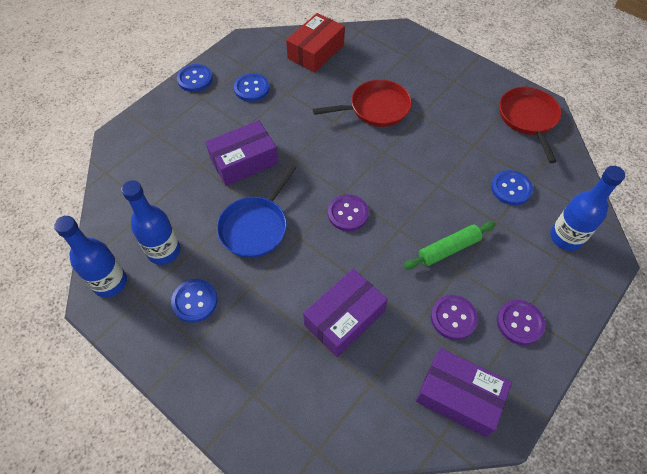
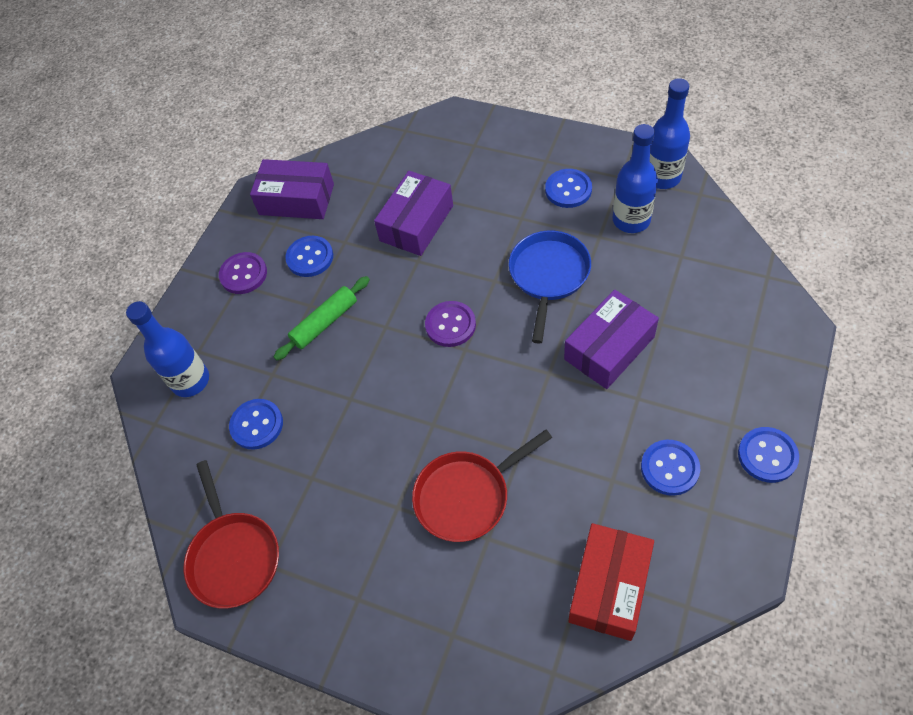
camera: 170 degrees right, 0 degrees up
(453, 318) = (310, 257): purple button -> blue button

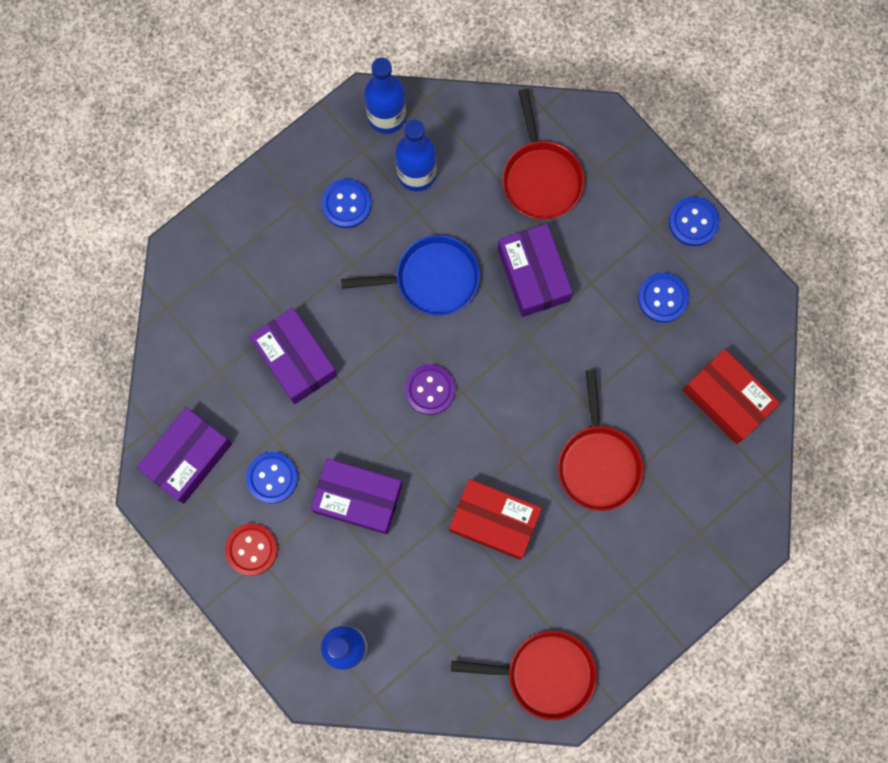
camera: 70 degrees left, 20 degrees up
(243, 274) = (251, 549): purple button -> red button
(257, 425) = (430, 605): blue button -> none
(325, 323) = (358, 498): green rolling pin -> purple box
(360, 435) = (494, 521): none -> red box
(548, 276) = (431, 279): blue pan -> blue pan turned 135 degrees clockwise
(703, 307) = (541, 177): none -> red pan

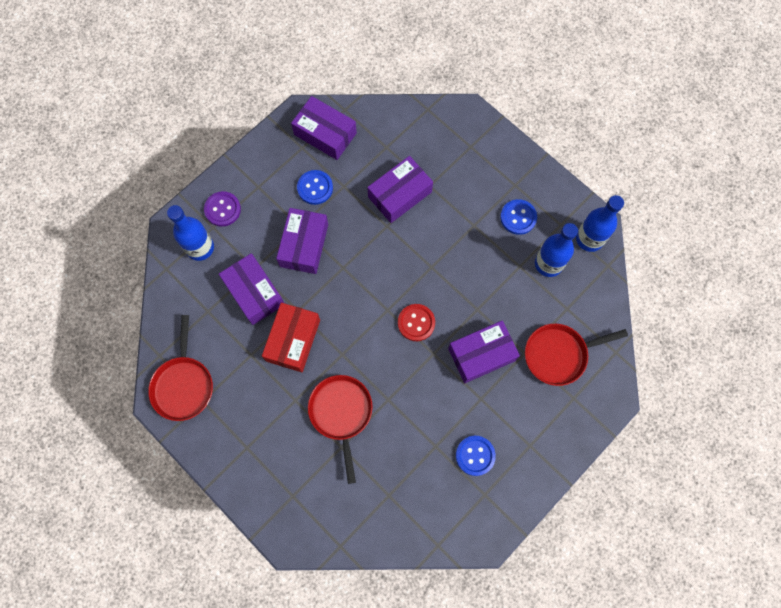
camera: 85 degrees right, 5 degrees down
(251, 549) = (265, 180): red button -> red button (416, 323)
(421, 572) = (254, 293): none -> purple box
(430, 390) = (386, 287): purple button -> purple button (222, 209)
(431, 279) = (469, 281): blue pan -> none
(598, 462) = (341, 413): red pan -> red pan turned 90 degrees clockwise
(693, 222) = (540, 476): blue button -> none
(726, 399) = (398, 512): red box -> none

